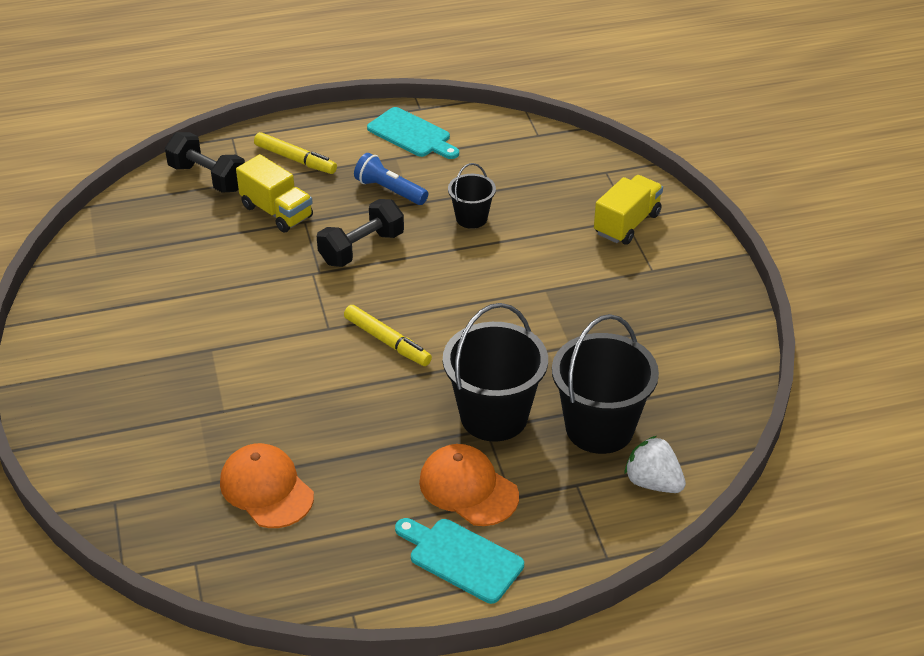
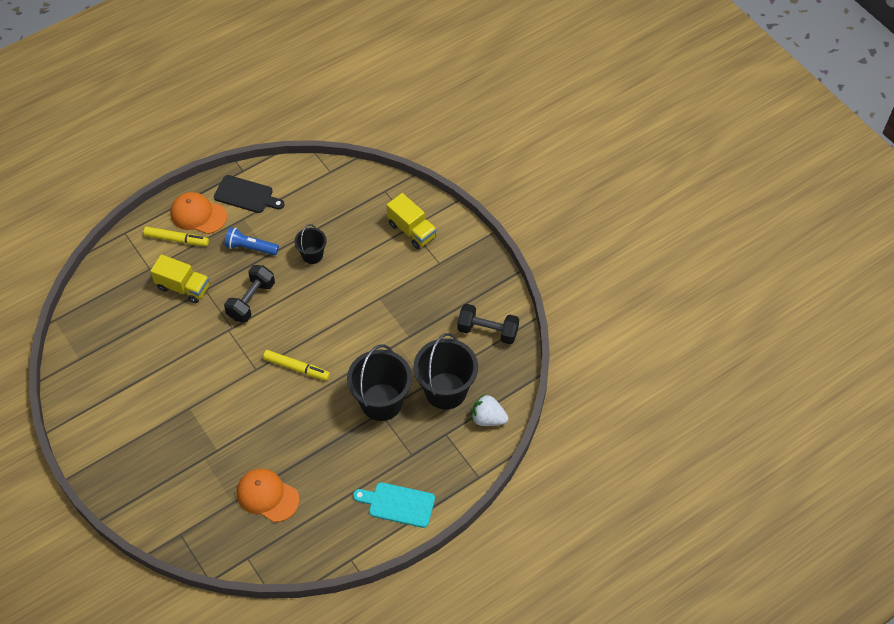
camera: 20 degrees left, 15 degrees up
(208, 178) = (124, 272): black dumbbell -> black dumbbell (487, 331)
(412, 134) = (246, 195): turquoise cutting board -> black cutting board
(468, 488) = (385, 457): orange cap -> orange cap (198, 215)
(627, 224) = (412, 230): yellow truck -> yellow truck turned 120 degrees clockwise

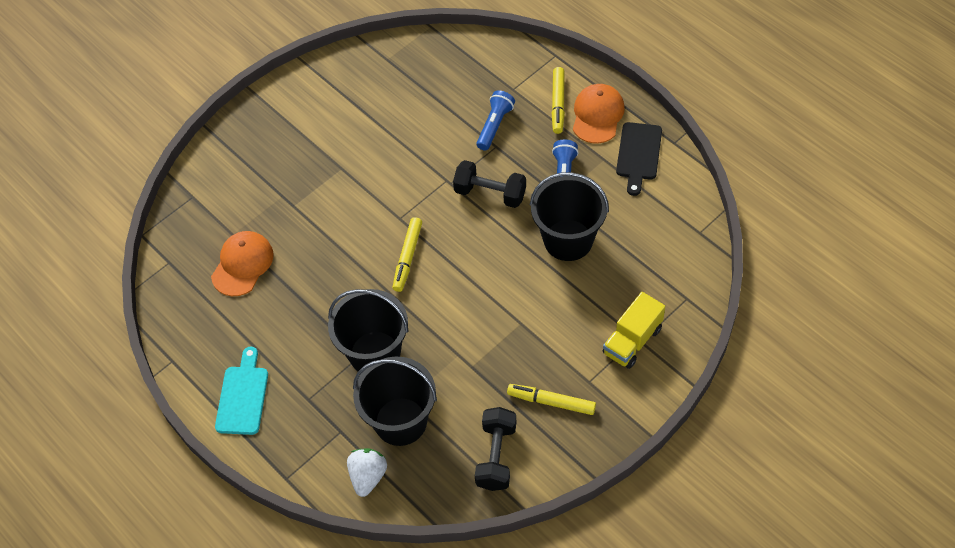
camera: 85 degrees right, 0 degrees up
(183, 287) = (495, 126): yellow truck -> blue flashlight
(312, 255) = (568, 240): black bucket -> black bucket, size x1.87
(450, 289) = (551, 402): none -> yellow marker

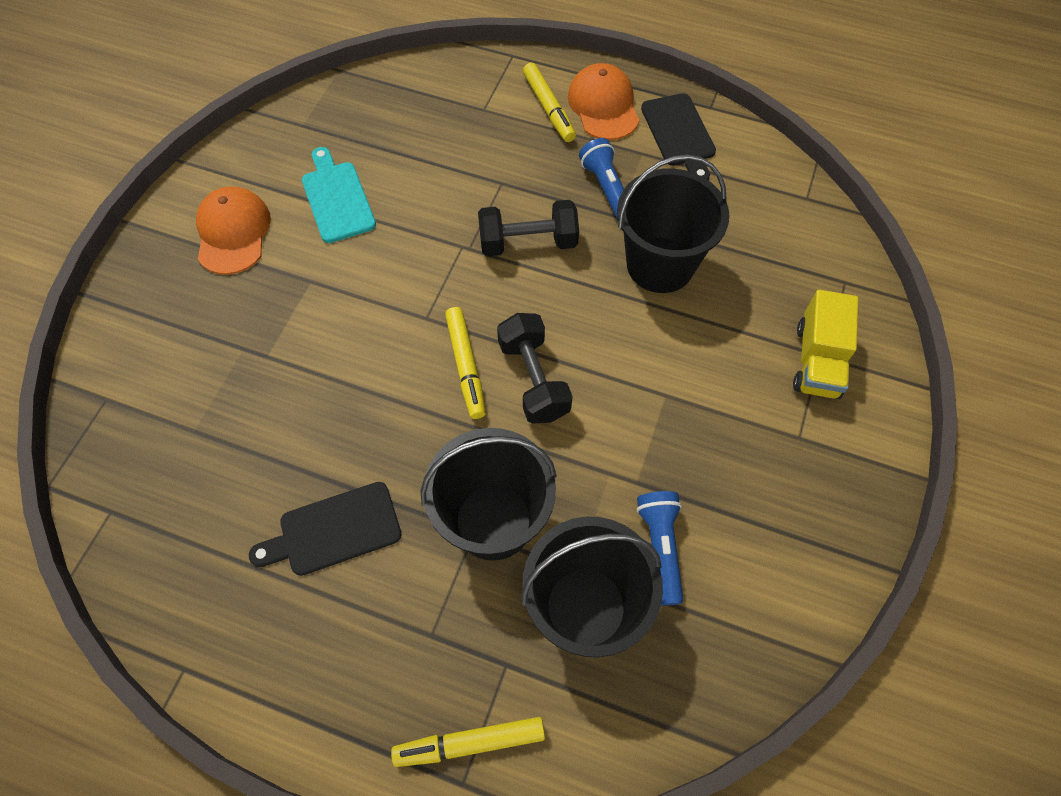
camera: 30 degrees left, 5 degrees up
(242, 264) = (230, 469): orange cap -> orange cap (233, 233)
(243, 396) = (327, 677): turquoise cutting board -> turquoise cutting board (337, 198)
(283, 322) = (334, 530): none -> black cutting board
(368, 476) = (585, 719): white strawberry -> none
(495, 126) = (486, 159): blue flashlight -> blue flashlight (660, 547)
(496, 456) = (746, 599): black dumbbell -> black dumbbell (533, 379)
(551, 402) = (770, 486): yellow marker -> yellow marker (470, 743)

